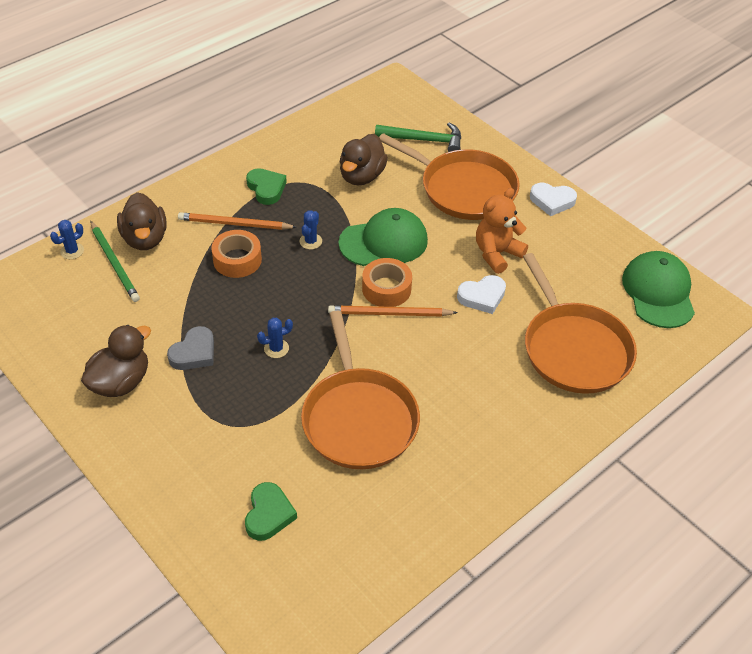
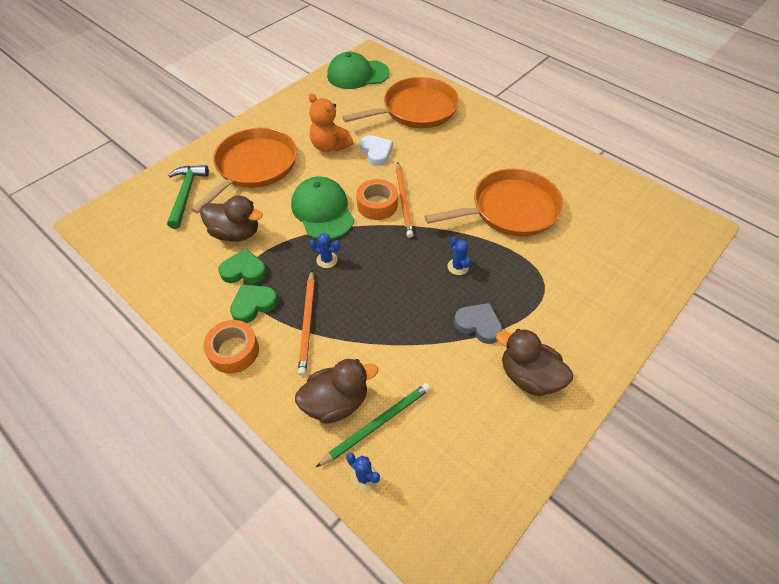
camera: 95 degrees left, 5 degrees up
(237, 260) = (357, 312): orange tape -> orange tape (234, 351)
(268, 514) = (611, 249): green heart -> green heart (244, 270)
(552, 201) = (268, 119): white heart -> none

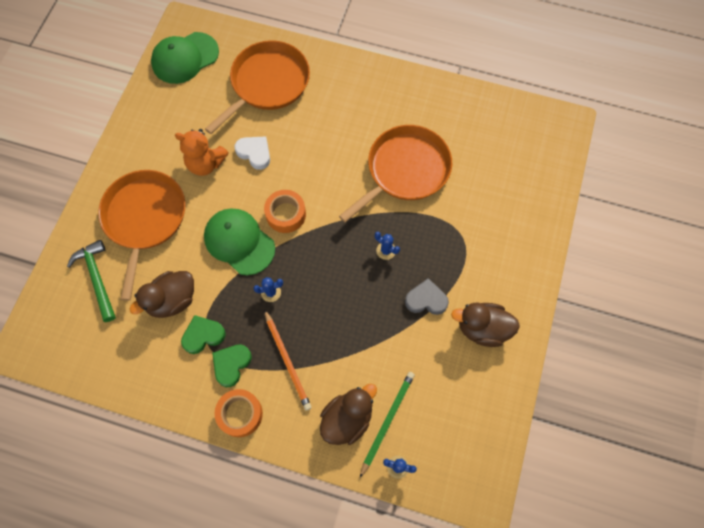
camera: 25 degrees left, 15 degrees up
(236, 233) = (172, 300): brown duck -> brown duck turned 150 degrees clockwise
(404, 201) = (308, 200): orange pencil -> none

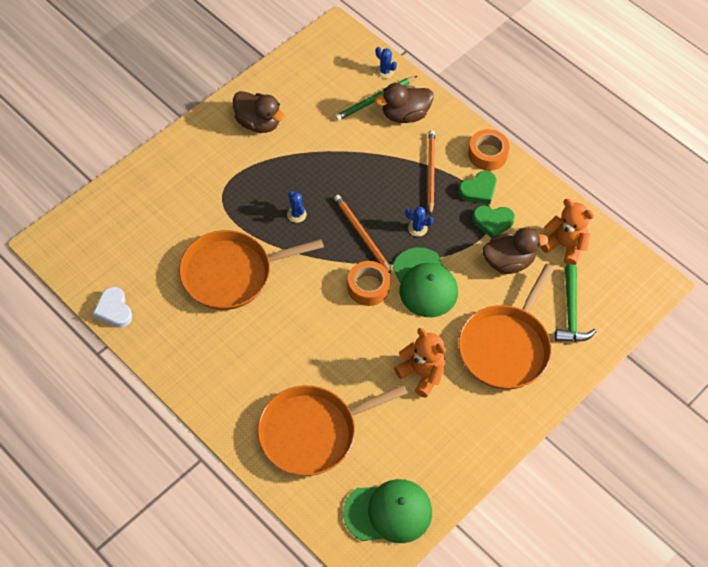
camera: 155 degrees left, 10 degrees down
(124, 345) = (564, 246): none -> orange teddy bear
(254, 153) = (367, 361): white heart -> white heart (114, 310)
(318, 260) = (361, 234): none -> orange pencil
(426, 300) = (288, 162): grey heart -> none

